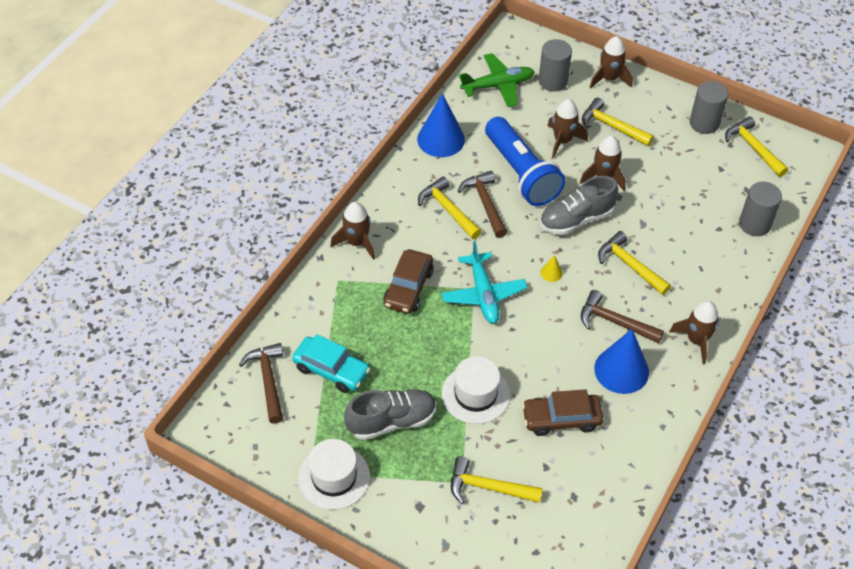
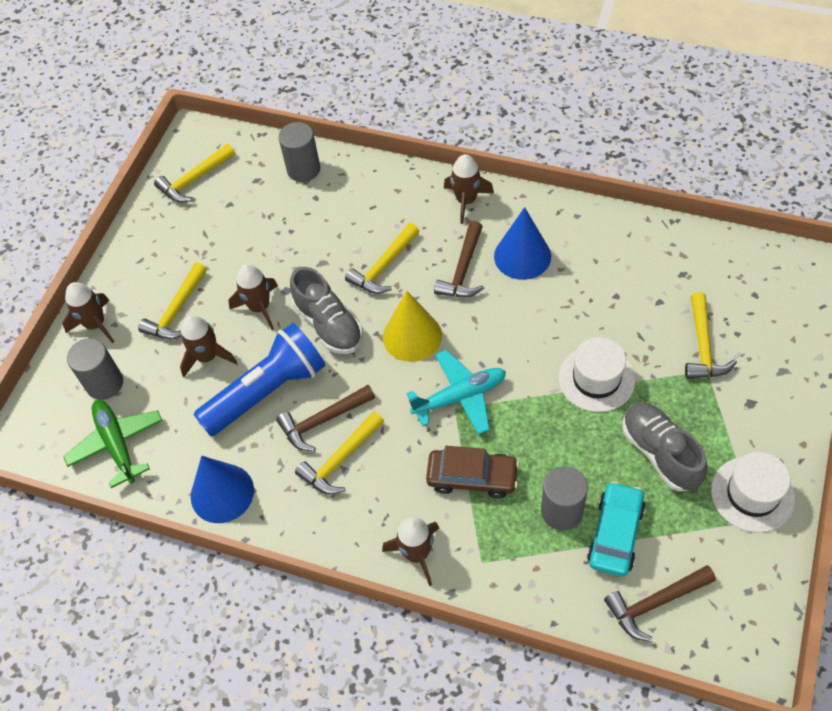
camera: 95 degrees left, 5 degrees up
(551, 273) = (412, 336): yellow cone -> yellow cone, size x2.36
(561, 419) = (599, 297): brown car -> none
(704, 123) = (162, 225): grey cylinder -> grey cylinder (561, 511)

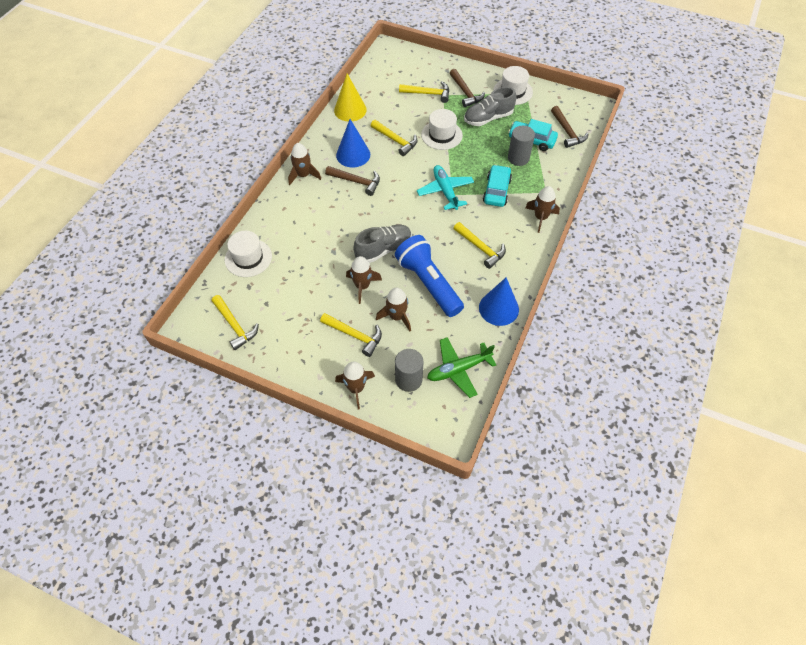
camera: 90 degrees left, 0 degrees up
(303, 169) = (248, 258): grey cylinder -> white hat
(323, 421) = (453, 255): brown hammer -> brown hammer (465, 92)
(384, 267) = (345, 219): yellow hammer -> yellow hammer (396, 140)
(412, 336) = (400, 209): yellow cone -> yellow cone (350, 110)
(472, 477) = (496, 191): brown car -> turquoise car

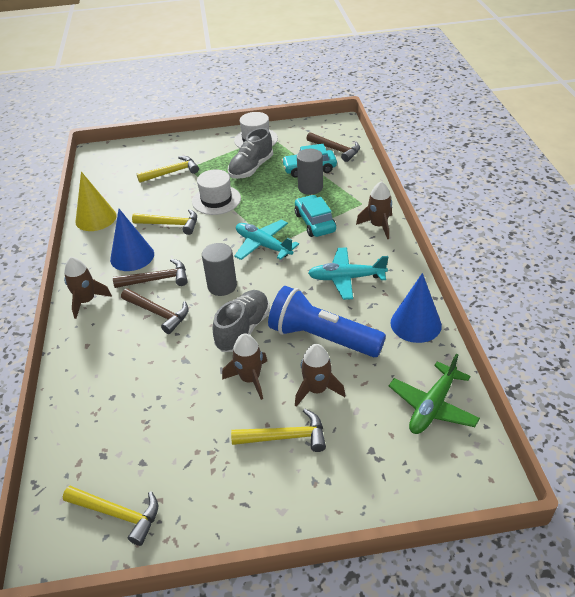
camera: 30 degrees left, 15 degrees down
(248, 258) = (78, 422): white hat -> none
(356, 388) = (338, 497): brown rocket -> none
(408, 379) = (389, 449): grey cylinder -> grey cylinder (222, 286)
(465, 92) = (210, 157): brown hammer -> brown hammer (158, 313)
(481, 248) = (346, 278): yellow hammer -> turquoise plane

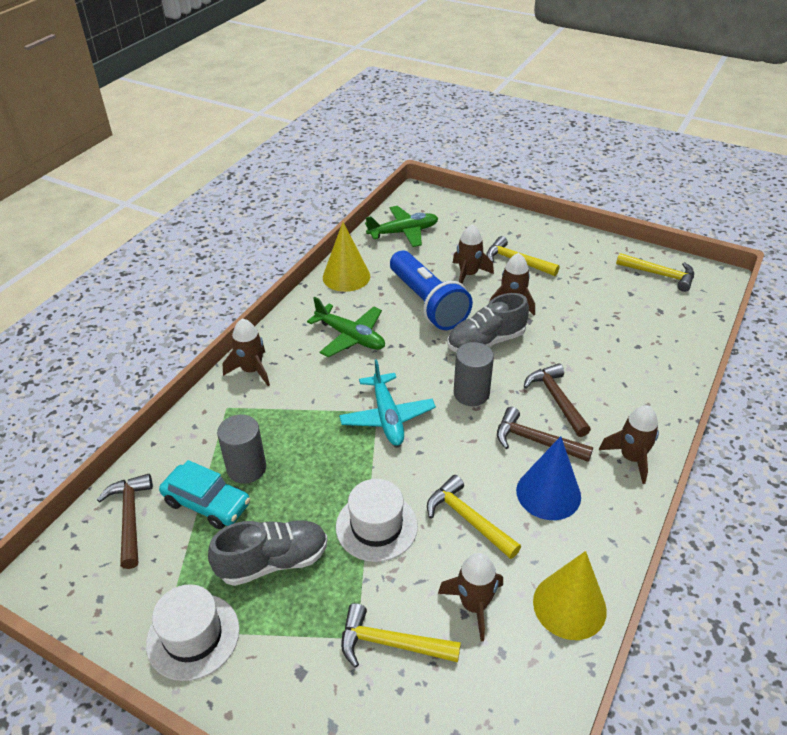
camera: 145 degrees left, 0 degrees up
(118, 514) = (660, 275): yellow hammer -> yellow hammer turned 150 degrees clockwise
(143, 198) = (474, 605): none -> brown rocket
(315, 222) = (304, 413): turquoise car -> none
(346, 278) = (351, 337): turquoise plane -> green plane
(415, 324) = (346, 276): blue cone -> yellow cone

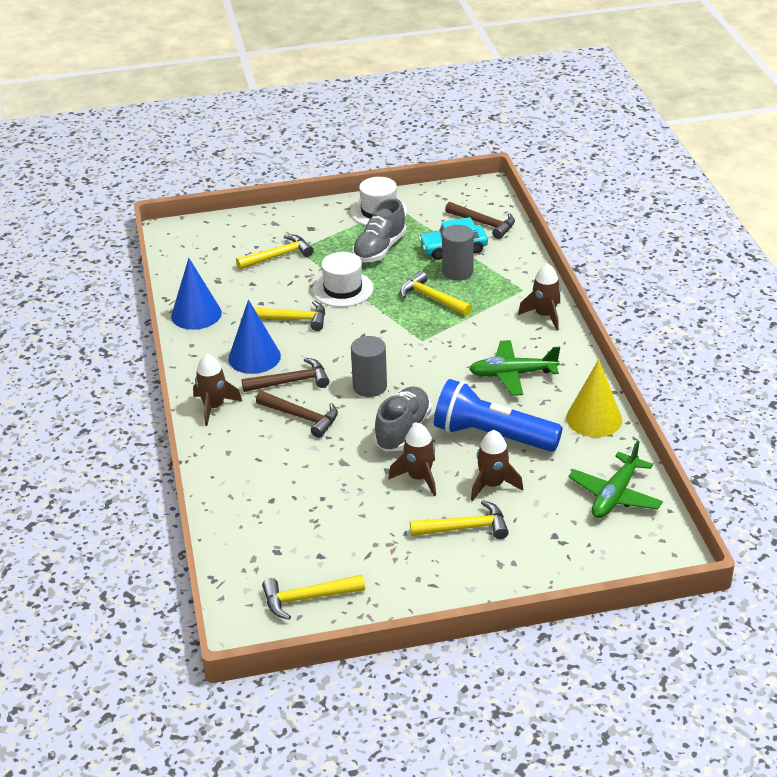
camera: 140 degrees right, 5 degrees down
(311, 452) = (432, 298): none -> yellow hammer
(387, 417) = (410, 341): turquoise plane -> none
(474, 605) = (250, 289): brown rocket -> none
(569, 605) = (196, 314): yellow cone -> blue cone

